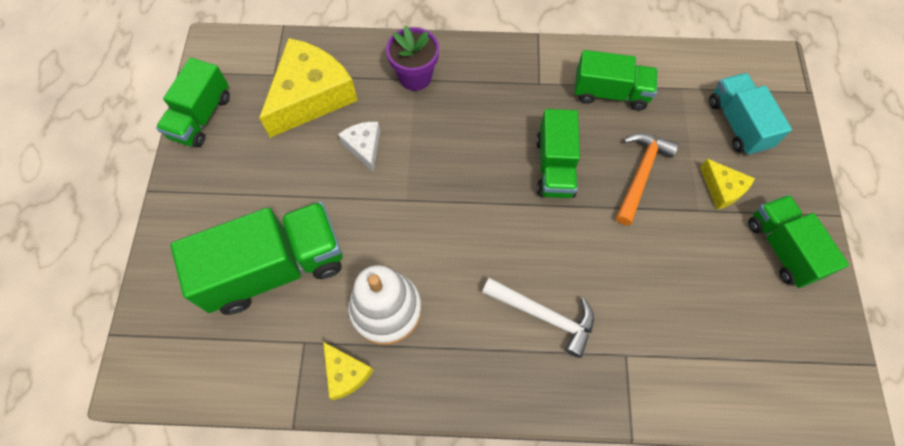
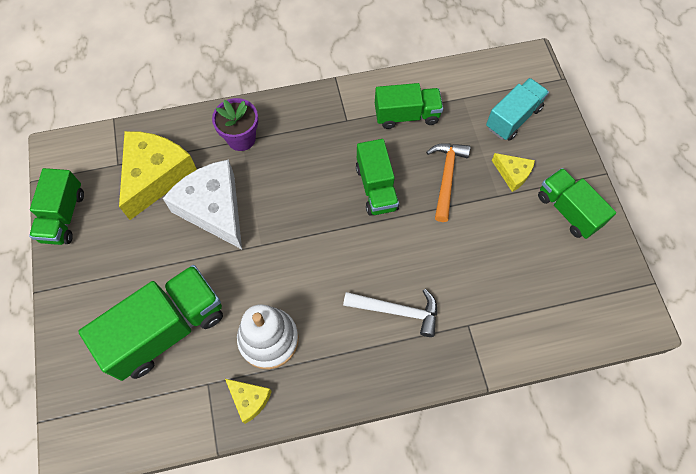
camera: 15 degrees left, 0 degrees up
(364, 147) = (213, 208): white cheese -> white cheese, size x2.06
(737, 124) = (513, 118): turquoise truck -> turquoise truck turned 75 degrees clockwise

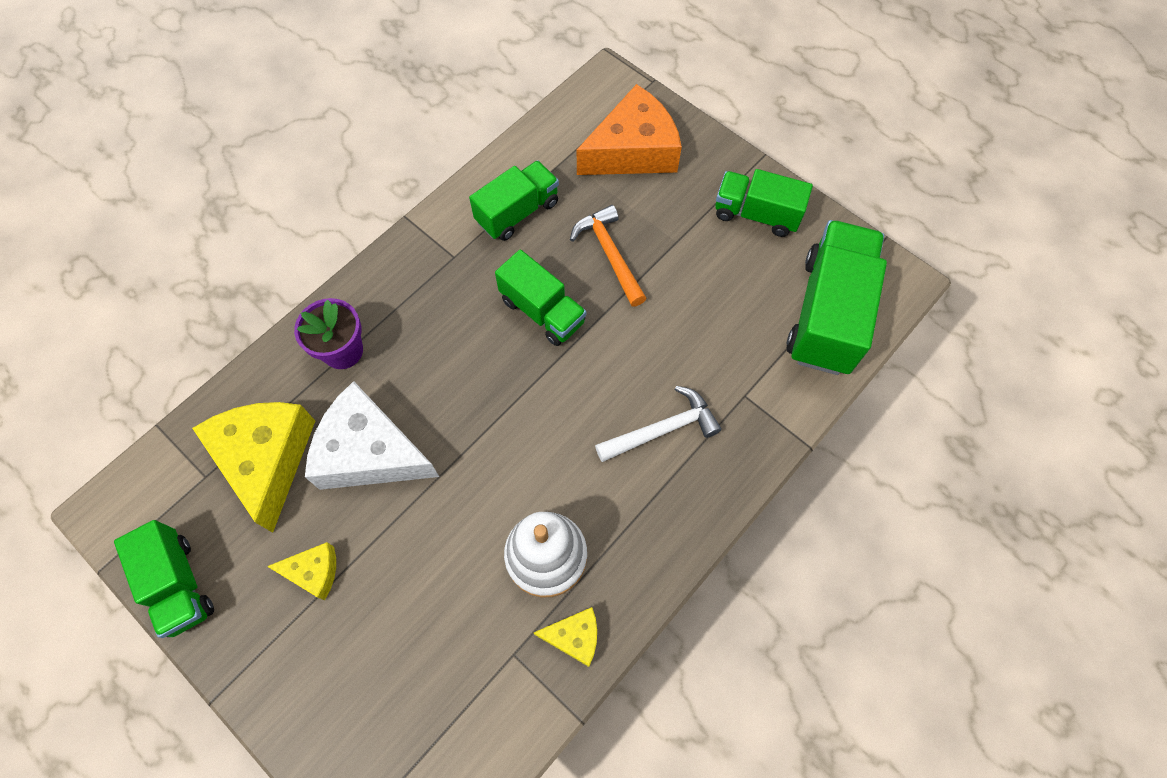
camera: 35 degrees left, 0 degrees up
(166, 329) = (417, 628): green truck -> green truck (827, 314)
(512, 174) = (675, 209): yellow cheese -> yellow cheese (314, 572)
(513, 118) = (633, 150): turquoise truck -> orange cheese

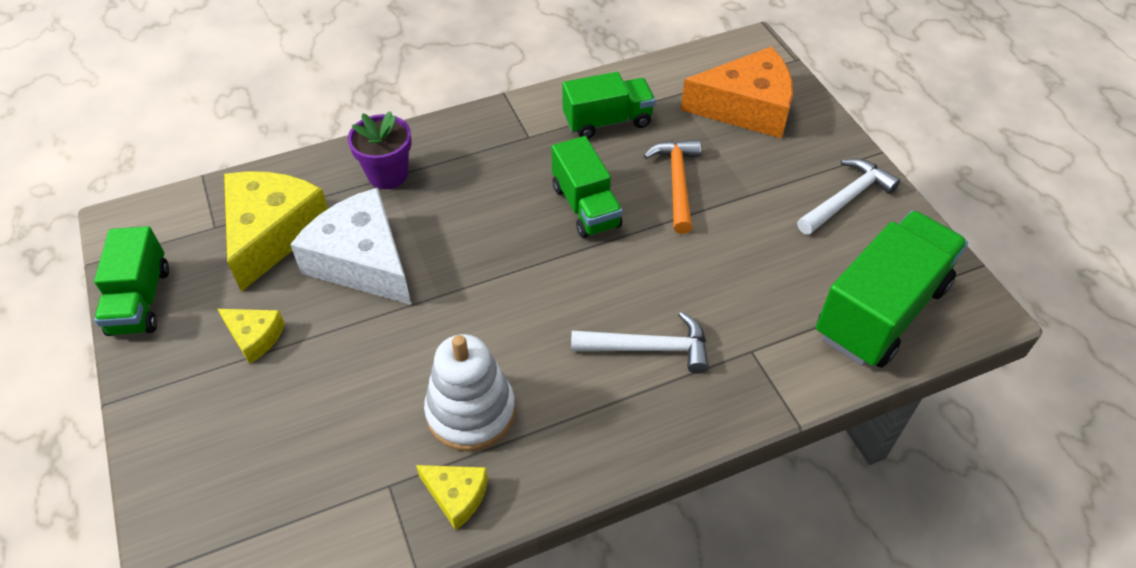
camera: 25 degrees right, 15 degrees down
(756, 214) = (846, 198): green truck -> white hammer

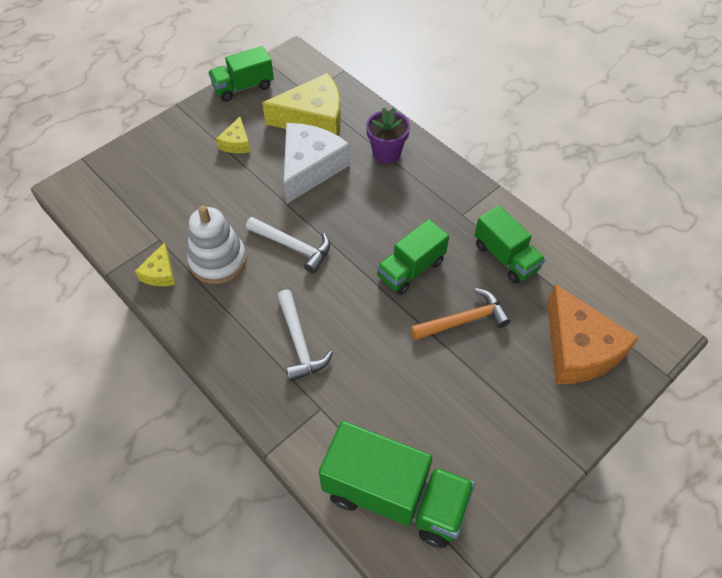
camera: 70 degrees right, 5 degrees up
(846, 198) = (509, 449): white hammer -> white hammer (293, 246)

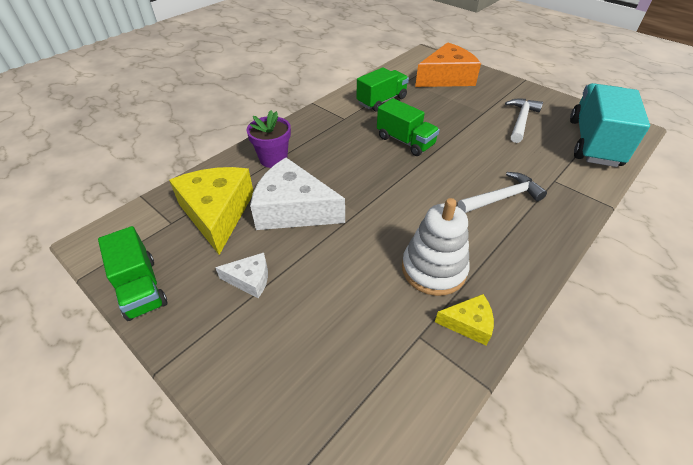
camera: 95 degrees left, 10 degrees down
(236, 143) = (250, 279): yellow cheese -> white cheese
(293, 246) = (399, 211): white hammer -> white hammer (521, 120)
(394, 496) = (594, 142): green truck -> turquoise truck
(464, 320) = (443, 117): orange hammer -> none

